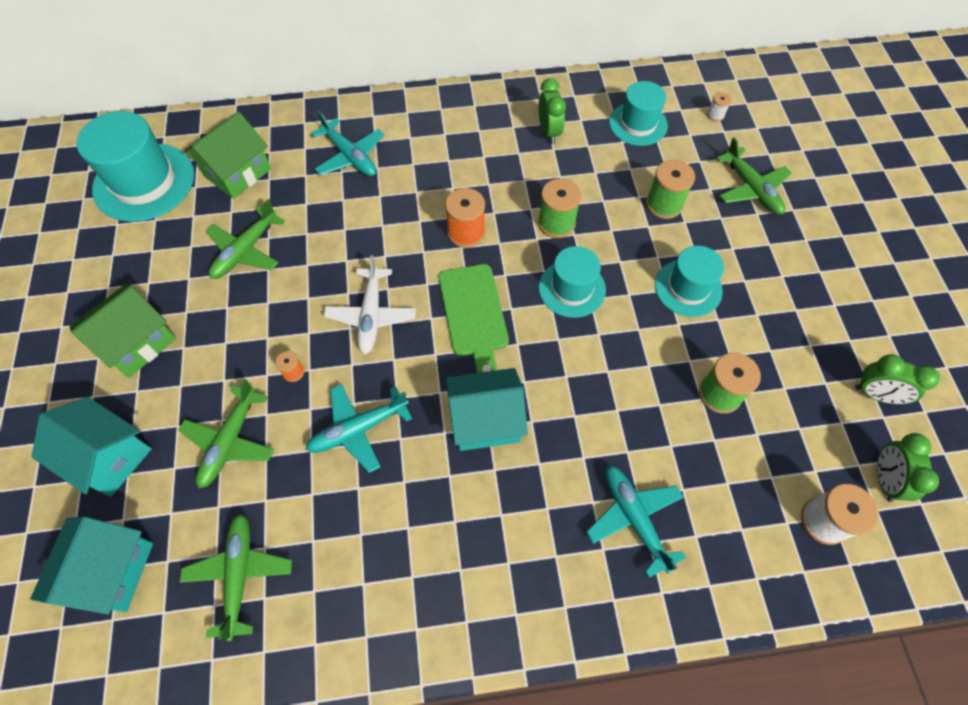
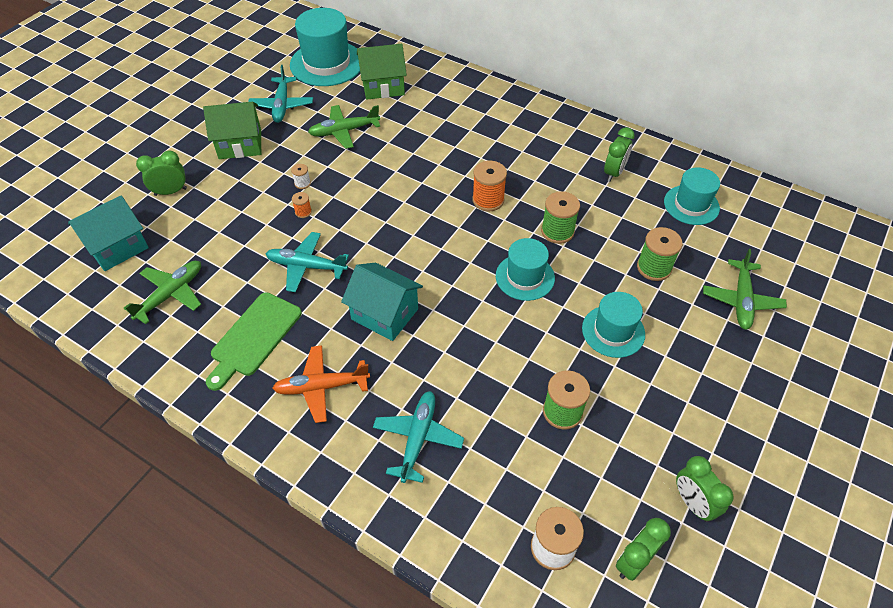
camera: 40 degrees right, 10 degrees down
(109, 457) = (171, 192): turquoise house -> green clock
(230, 441) = (234, 225): green plane -> none
(350, 156) = (460, 114): turquoise plane -> turquoise plane (282, 105)
(371, 315) = (379, 210): white plane -> none
(474, 314) = (442, 250): green cutting board -> green cutting board (254, 337)
(501, 542) = (322, 387): none -> orange plane
(715, 115) = (766, 234): white spool -> white spool (302, 183)

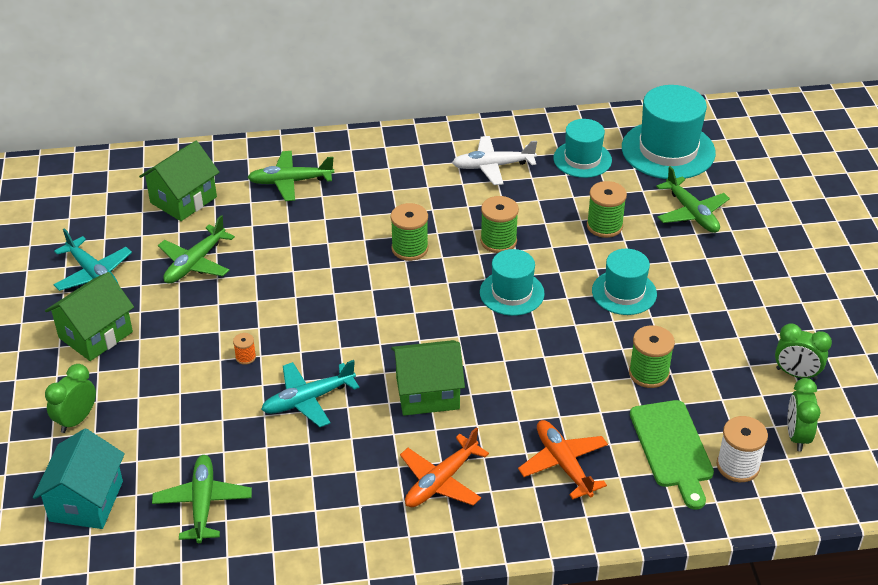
camera: 40 degrees left, 10 degrees down
(254, 337) = (332, 485): green cutting board -> green cutting board (672, 448)
(302, 183) = (212, 333): white spool -> none
(327, 63) = (91, 208): turquoise hat -> turquoise hat (668, 150)
(384, 314) = (427, 393): turquoise house -> green house
(417, 438) = (563, 464): turquoise plane -> orange plane
(461, 109) = (290, 182): none -> green plane
(488, 200) = (410, 248): orange spool -> green spool
(614, 173) = (493, 166): green clock -> white plane

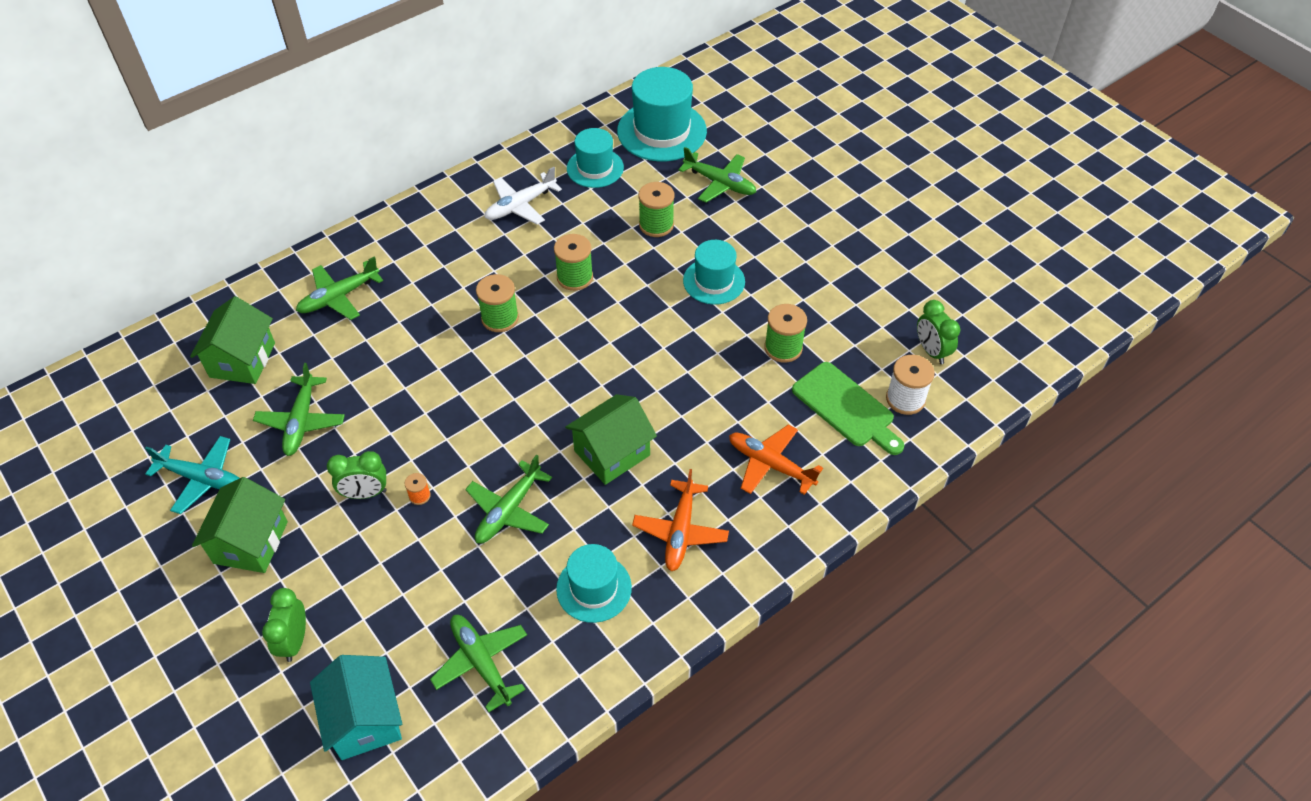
camera: 30 degrees left, 10 degrees up
(308, 400) = (509, 510): turquoise plane -> green plane
(512, 293) = (620, 323): turquoise hat -> turquoise hat (594, 588)
(796, 374) = (895, 296): green clock -> green clock (365, 493)

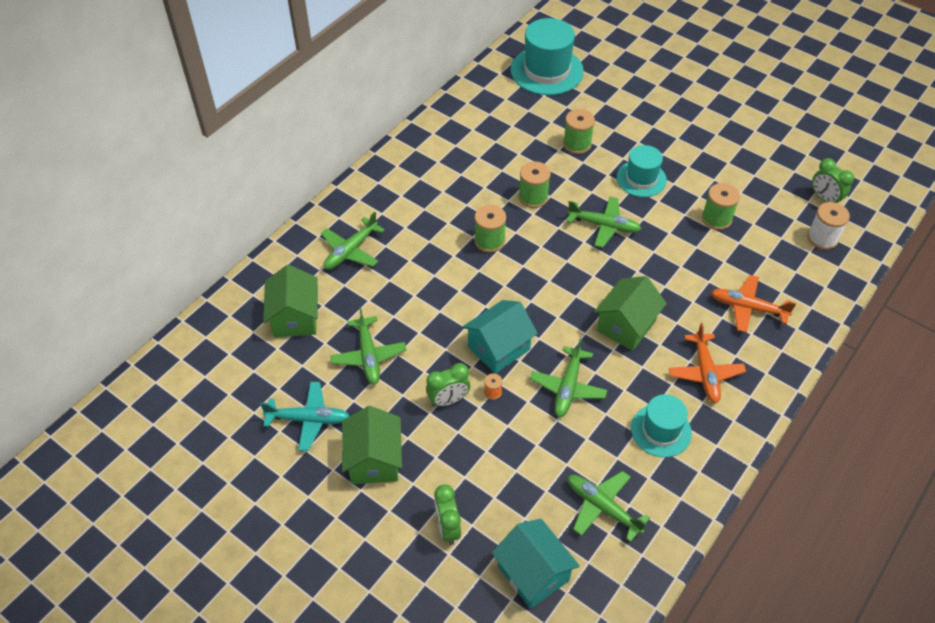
camera: 15 degrees left, 0 degrees up
(451, 446) = (498, 348): none -> turquoise house
(520, 205) = (463, 149): white plane -> none
(595, 168) = (508, 109): turquoise hat -> none
(719, 183) = (610, 103): green plane -> green plane (603, 226)
(846, 408) = (783, 253): green cutting board -> none

